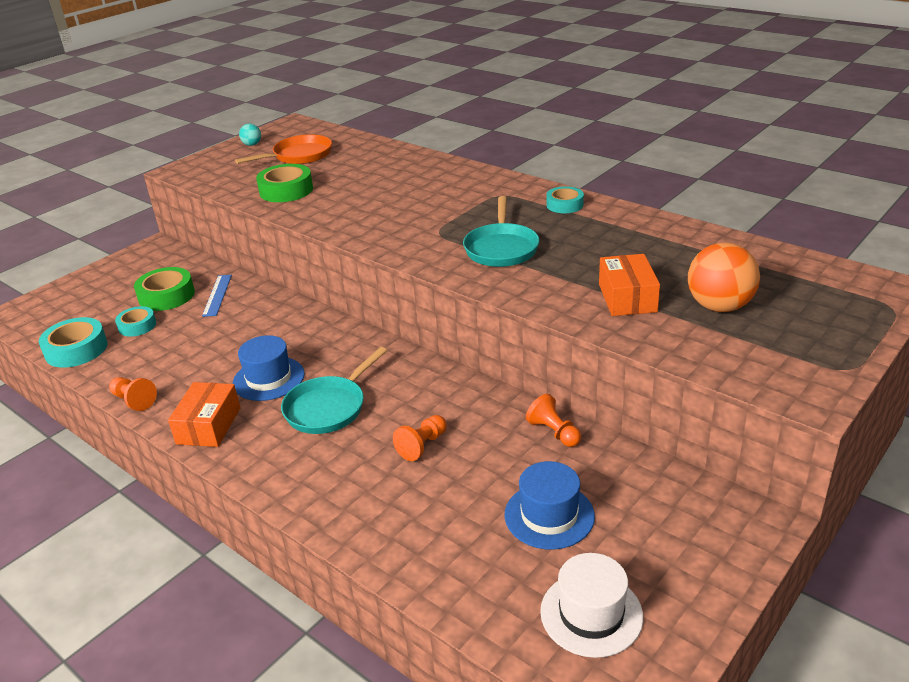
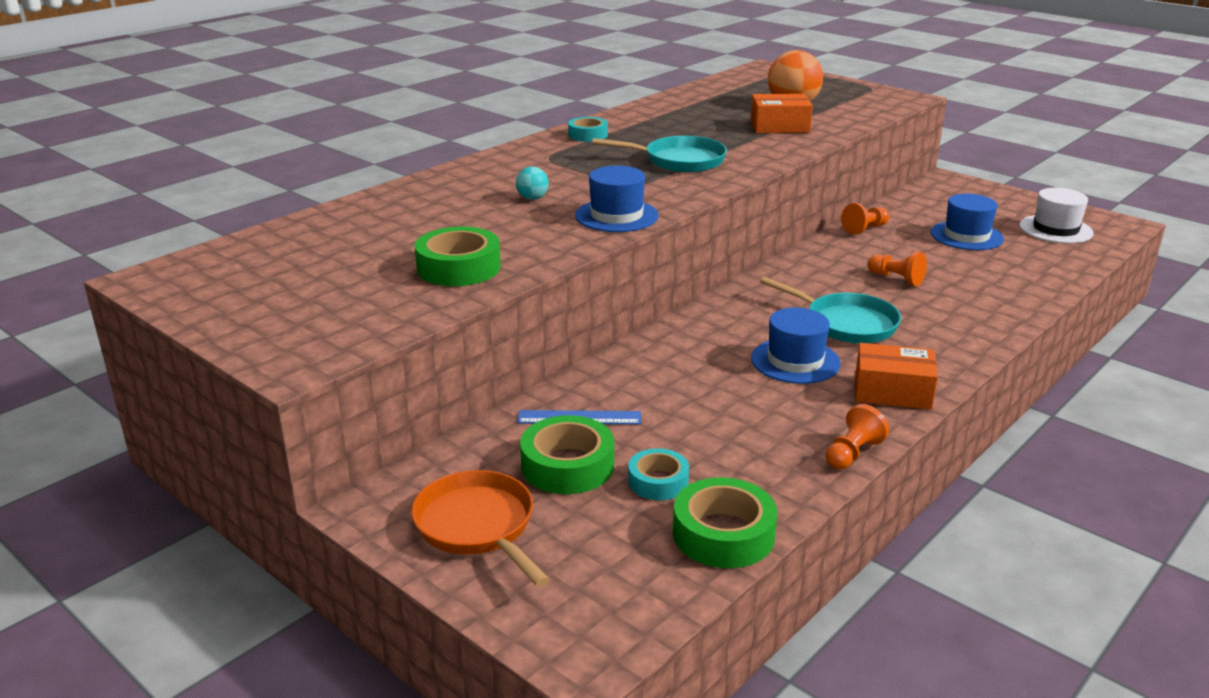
camera: 90 degrees left, 5 degrees down
(76, 349) = (723, 534): turquoise tape -> green tape
(252, 144) = (225, 306): turquoise ball -> turquoise ball (532, 198)
(299, 156) = (322, 265): orange pan -> orange pan (478, 526)
(368, 231) = (616, 216): none -> blue hat

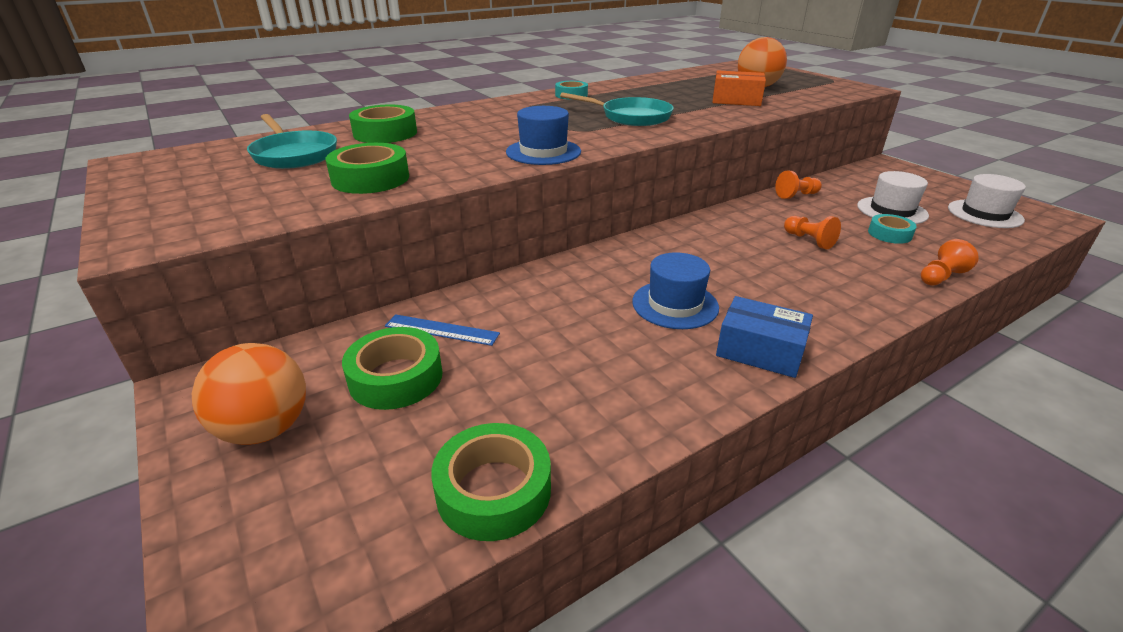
camera: 15 degrees right, 5 degrees up
(415, 210) = (385, 133): none -> green tape
(478, 526) = (265, 429): orange pan -> orange ball
(532, 198) = (485, 133): turquoise ball -> none
(658, 481) = (468, 411): turquoise tape -> turquoise tape (889, 234)
(846, 323) = (742, 275): turquoise pan -> turquoise pan (294, 155)
(852, 453) = (686, 415): orange pawn -> orange pawn (941, 277)
(892, 391) = (760, 351): orange box -> blue box
(966, 236) = (892, 210): blue hat -> white hat

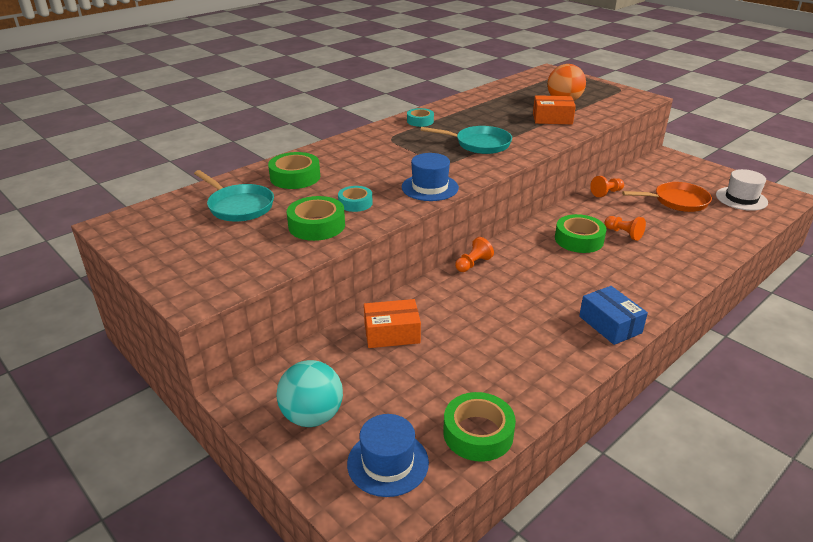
camera: 10 degrees left, 0 degrees up
(265, 429) = (312, 416): orange ball -> turquoise ball
(396, 377) = (379, 371): green tape -> green tape (579, 239)
(442, 330) = (392, 333): blue ruler -> orange box
(675, 304) = (545, 296): blue hat -> blue hat (388, 463)
(760, 351) = (610, 324): blue box -> blue box turned 45 degrees clockwise
(889, 234) = (678, 223): turquoise tape -> turquoise tape (355, 203)
(892, 210) = (677, 201): white hat -> orange pan
(941, 277) = (716, 256): orange pawn -> orange pawn (473, 264)

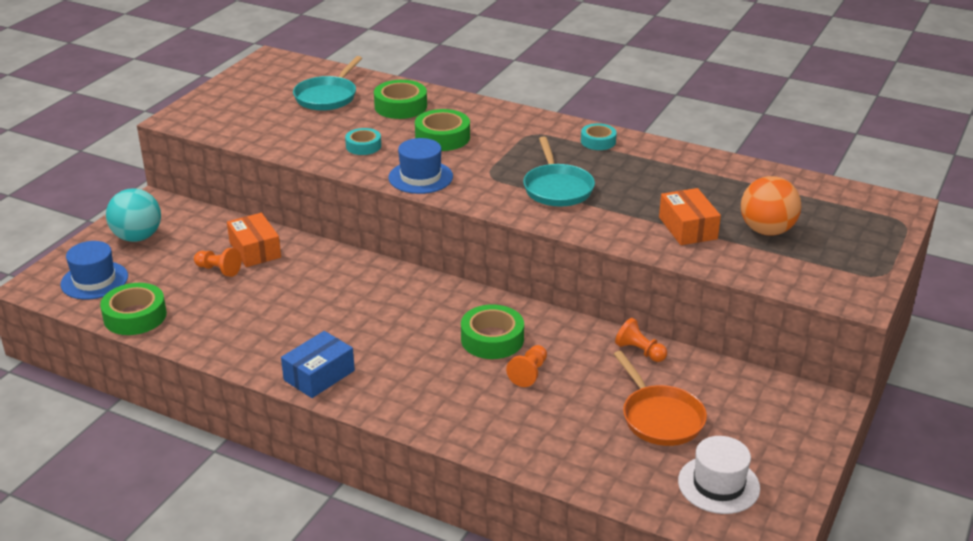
camera: 70 degrees right, 0 degrees up
(316, 225) = (310, 138): green tape -> green tape (442, 137)
(473, 264) = (396, 274): orange pawn -> orange pawn (218, 270)

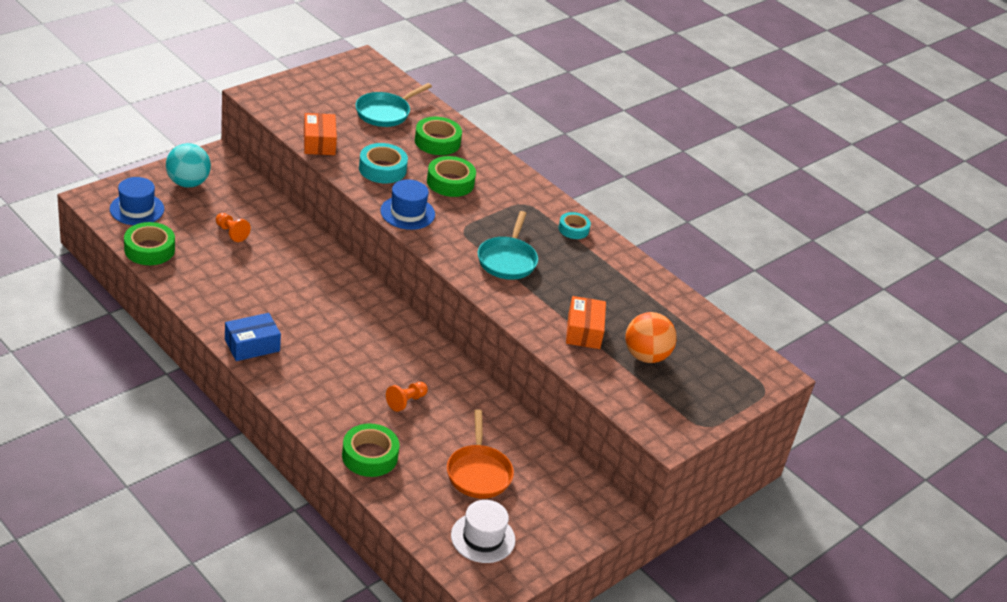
camera: 15 degrees right, 5 degrees up
(255, 250) = (268, 225): orange box -> orange box (319, 142)
(363, 146) = (382, 169): turquoise tape -> turquoise tape, size x1.57
(492, 339) = (397, 364): green tape -> green tape (369, 456)
(640, 351) = (503, 416): orange pawn -> none

